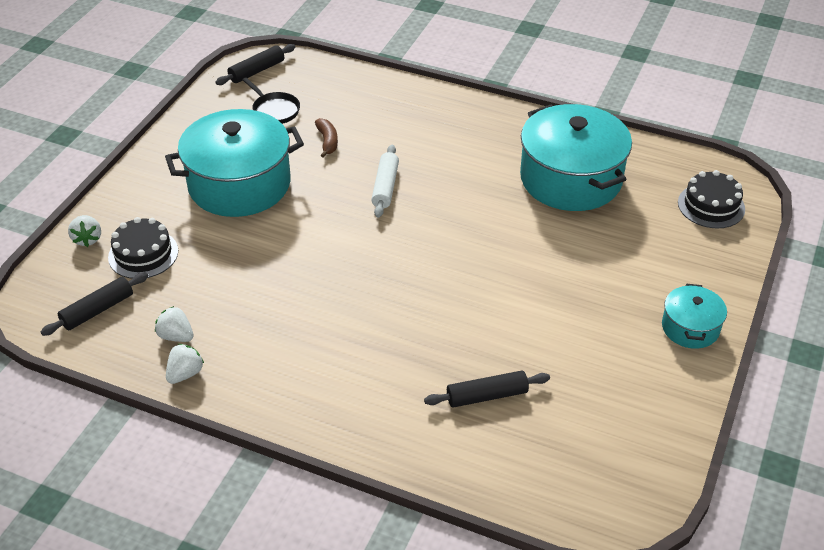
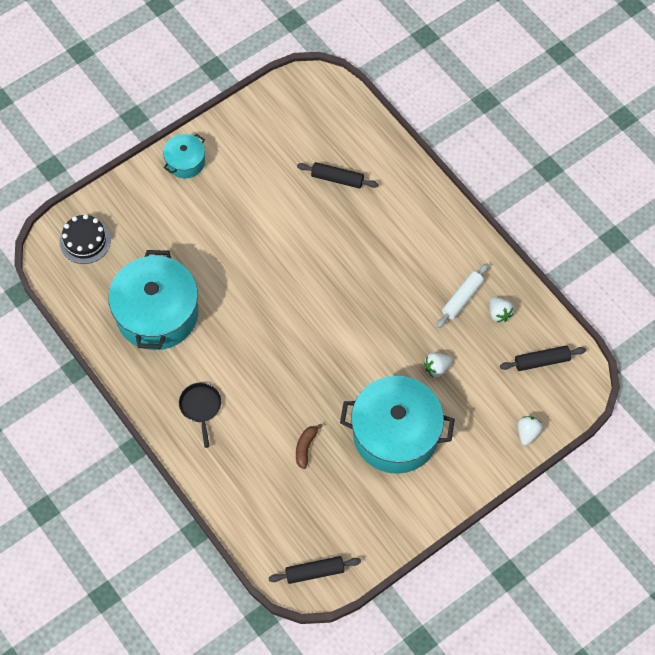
camera: 150 degrees left, 20 degrees up
(143, 254) = (493, 398): black cake -> none
(185, 374) = (504, 282): white strawberry -> white strawberry (436, 368)
(274, 110) = (326, 509): black pan -> black pan (201, 407)
(385, 187) = (292, 375): white rolling pin -> white rolling pin (462, 298)

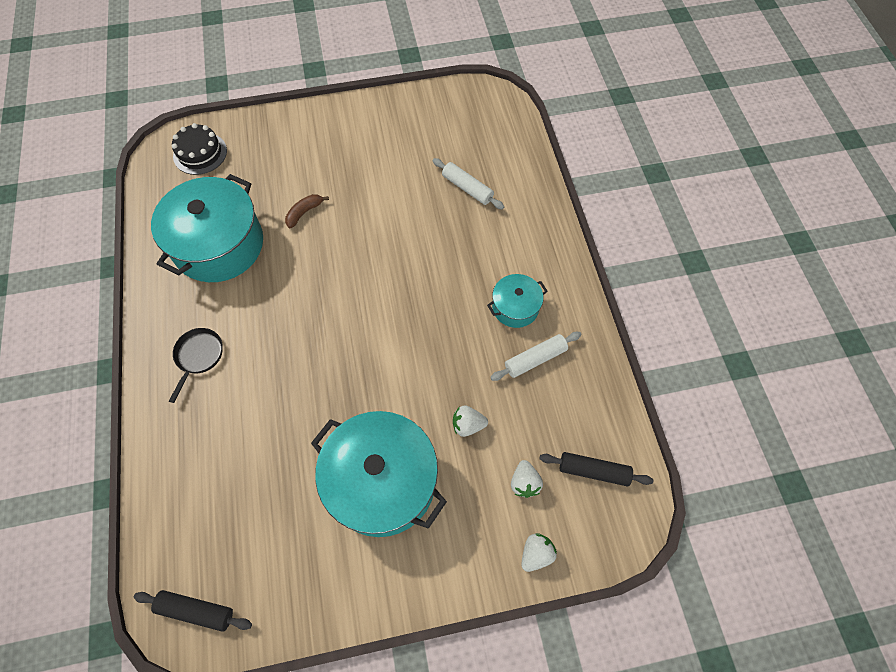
camera: 25 degrees right, 0 degrees up
(185, 162) = (333, 120): turquoise pot -> turquoise pot (515, 307)
(305, 447) = (276, 450): brown banana -> brown banana (304, 212)
(337, 179) = (467, 188): black rolling pin -> white rolling pin
(499, 313) = (568, 393): white strawberry -> white strawberry (524, 483)

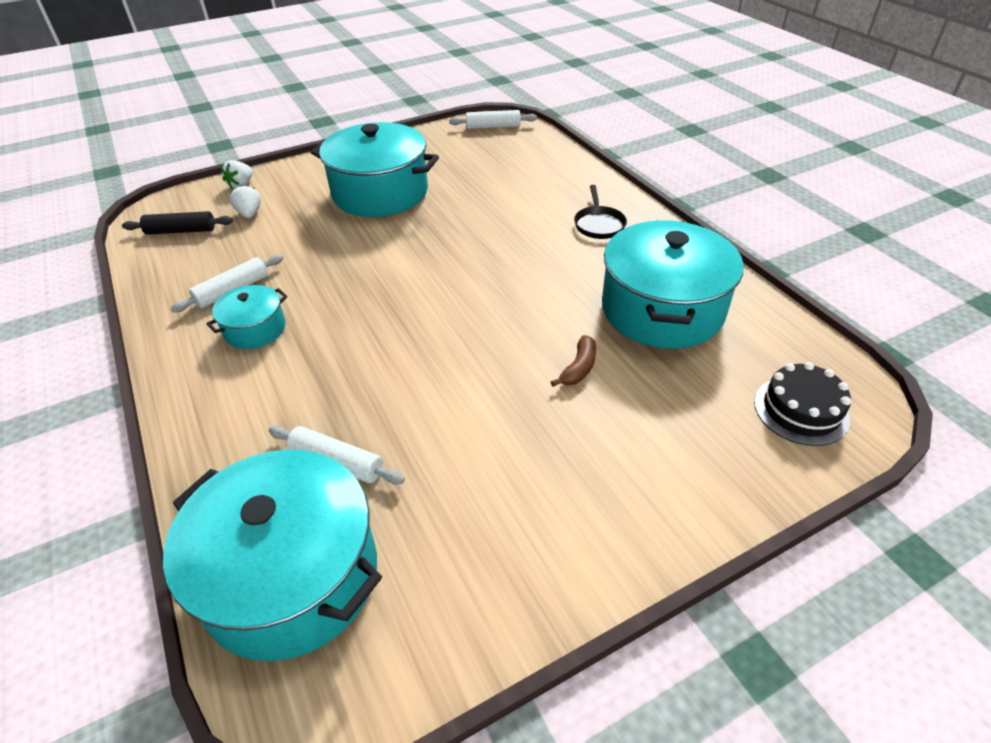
camera: 165 degrees right, 20 degrees down
(196, 610) = (493, 127): black rolling pin -> white rolling pin
(468, 425) = (306, 234): white strawberry -> none
(495, 138) = (292, 576): none -> turquoise pot

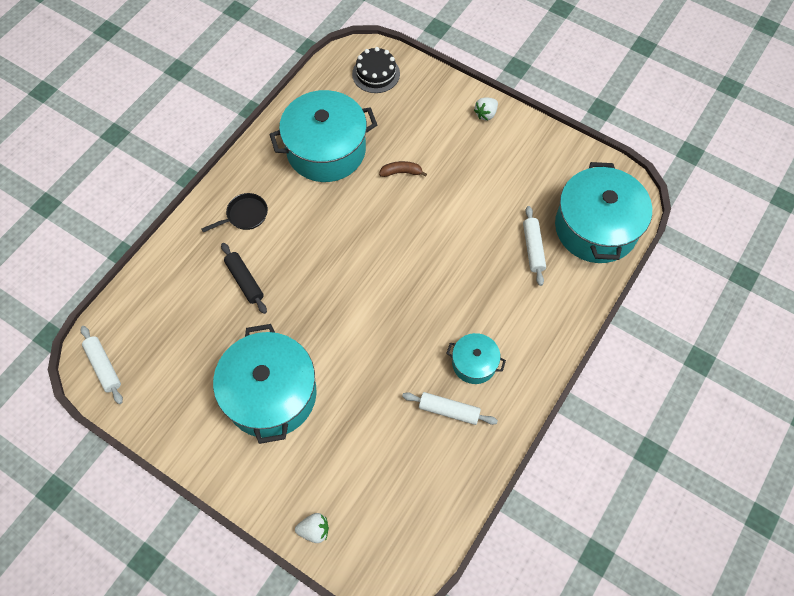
camera: 120 degrees left, 20 degrees up
(181, 231) = (406, 519): black rolling pin -> black rolling pin (244, 281)
(249, 214) = (354, 481): white strawberry -> white strawberry (486, 114)

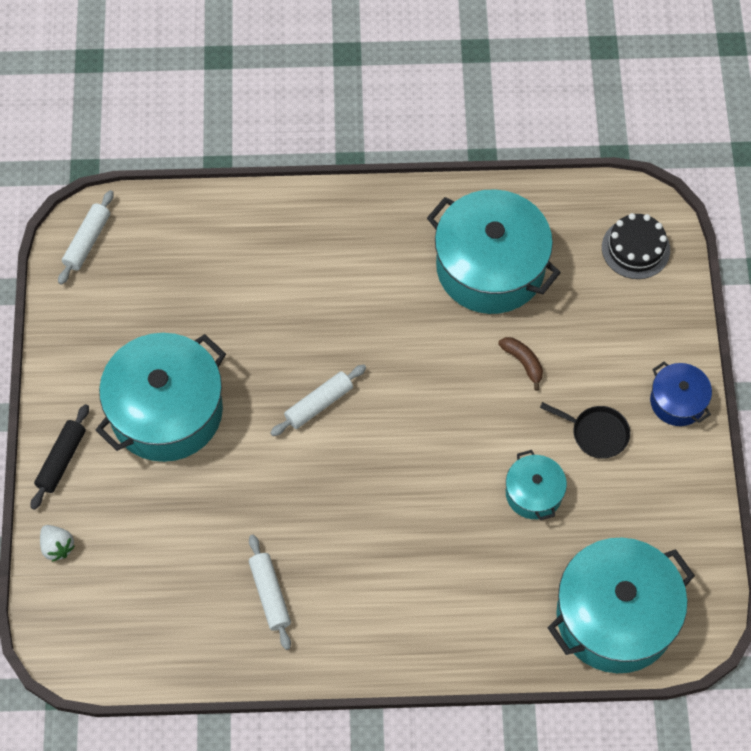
camera: 55 degrees right, 0 degrees up
(244, 215) = (346, 245): black pan -> black pan (596, 433)
(244, 281) = (271, 299): black rolling pin -> black rolling pin (61, 460)
(474, 363) = (342, 587): turquoise pot -> turquoise pot (533, 493)
(486, 114) = (677, 401): white strawberry -> blue pot
(533, 248) = (532, 563): white rolling pin -> white rolling pin (319, 404)

